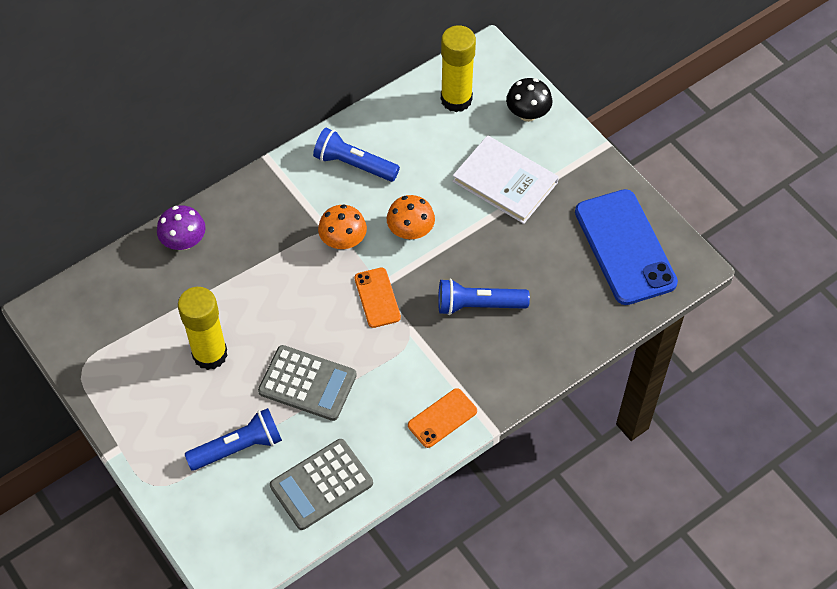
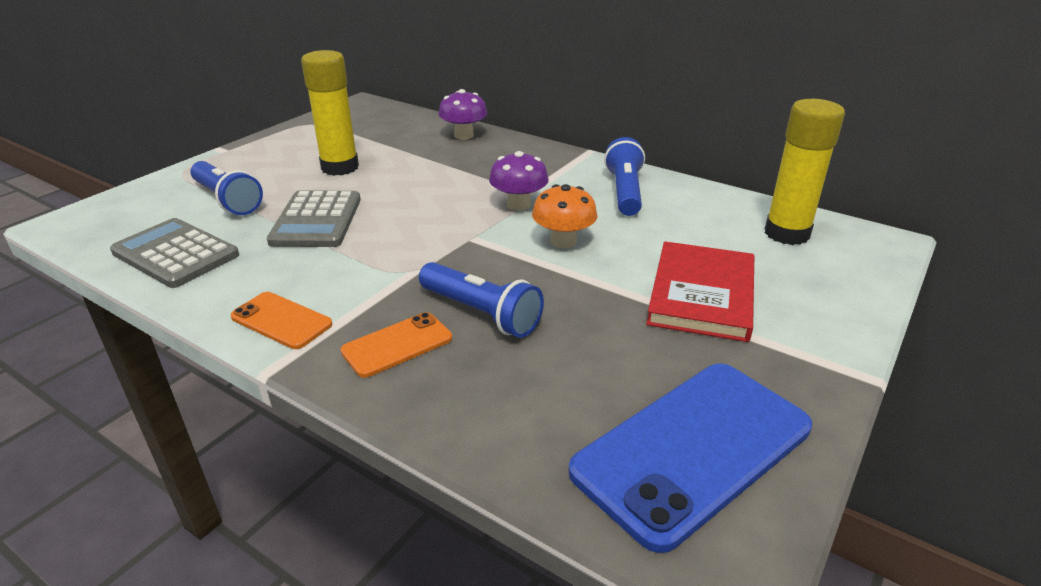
camera: 70 degrees right, 25 degrees down
(343, 241) = (518, 205): orange mushroom -> purple mushroom
(377, 298) = (452, 238): orange phone -> orange phone (397, 345)
(478, 305) = (481, 313): blue flashlight -> blue flashlight turned 150 degrees clockwise
(505, 182) = (701, 294): white book -> red book
(527, 114) = (834, 290): black mushroom -> none

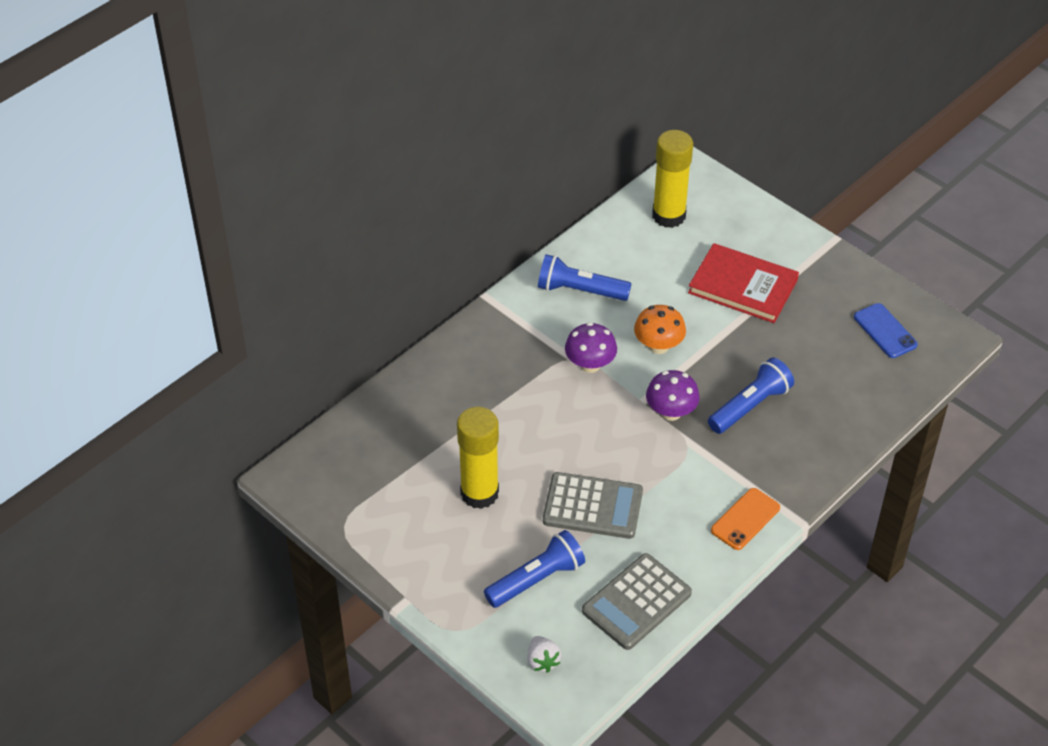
camera: 80 degrees left, 15 degrees up
(124, 210) = (542, 661): none -> white strawberry
(397, 345) = (781, 453): orange phone -> none
(464, 135) = (420, 388): purple mushroom -> purple mushroom (671, 412)
(693, 449) = (885, 331): blue phone -> blue phone, size x0.50

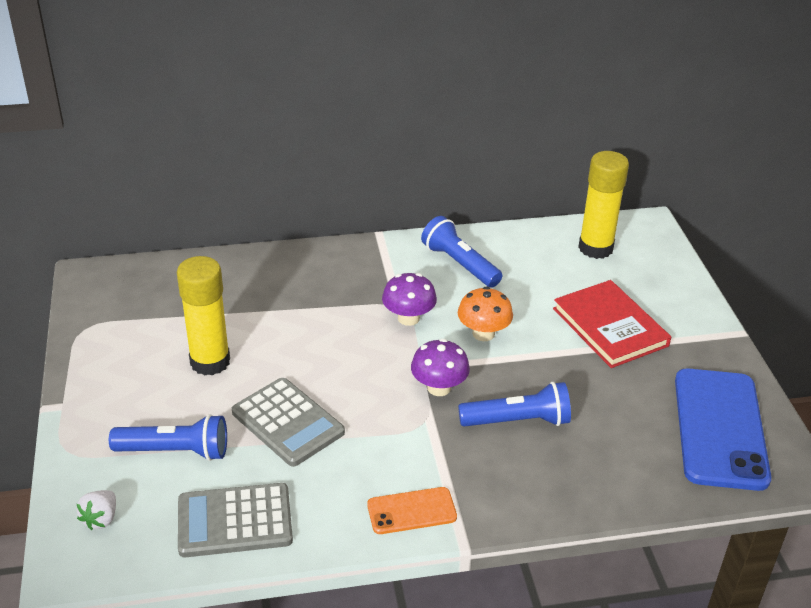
camera: 35 degrees right, 10 degrees down
(885, 331) = (720, 428): blue phone -> blue phone, size x1.98

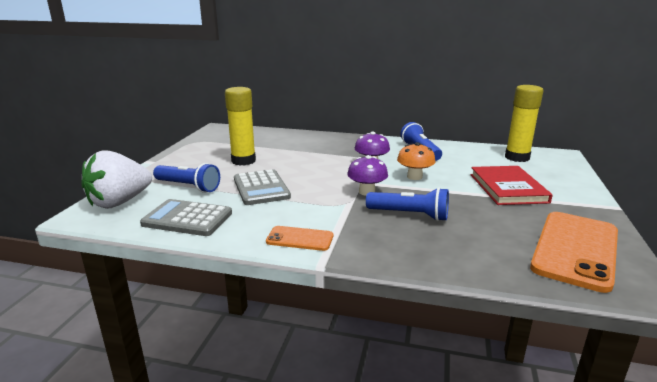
camera: 25 degrees right, 15 degrees down
(101, 519) = (119, 202): white strawberry -> white strawberry, size x2.30
(720, 428) = (576, 249): blue phone -> orange phone

